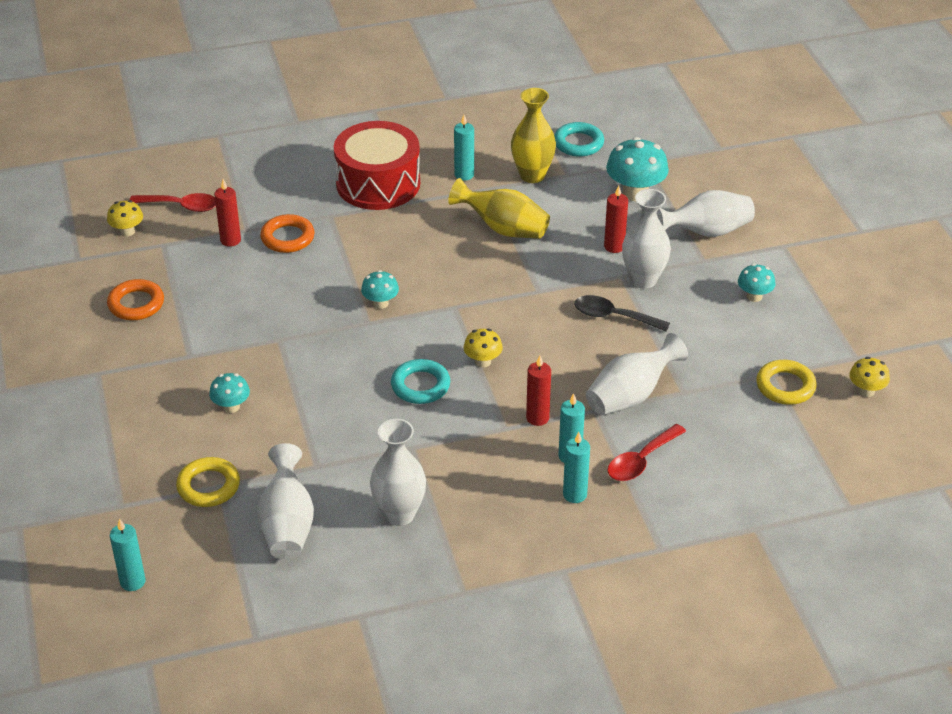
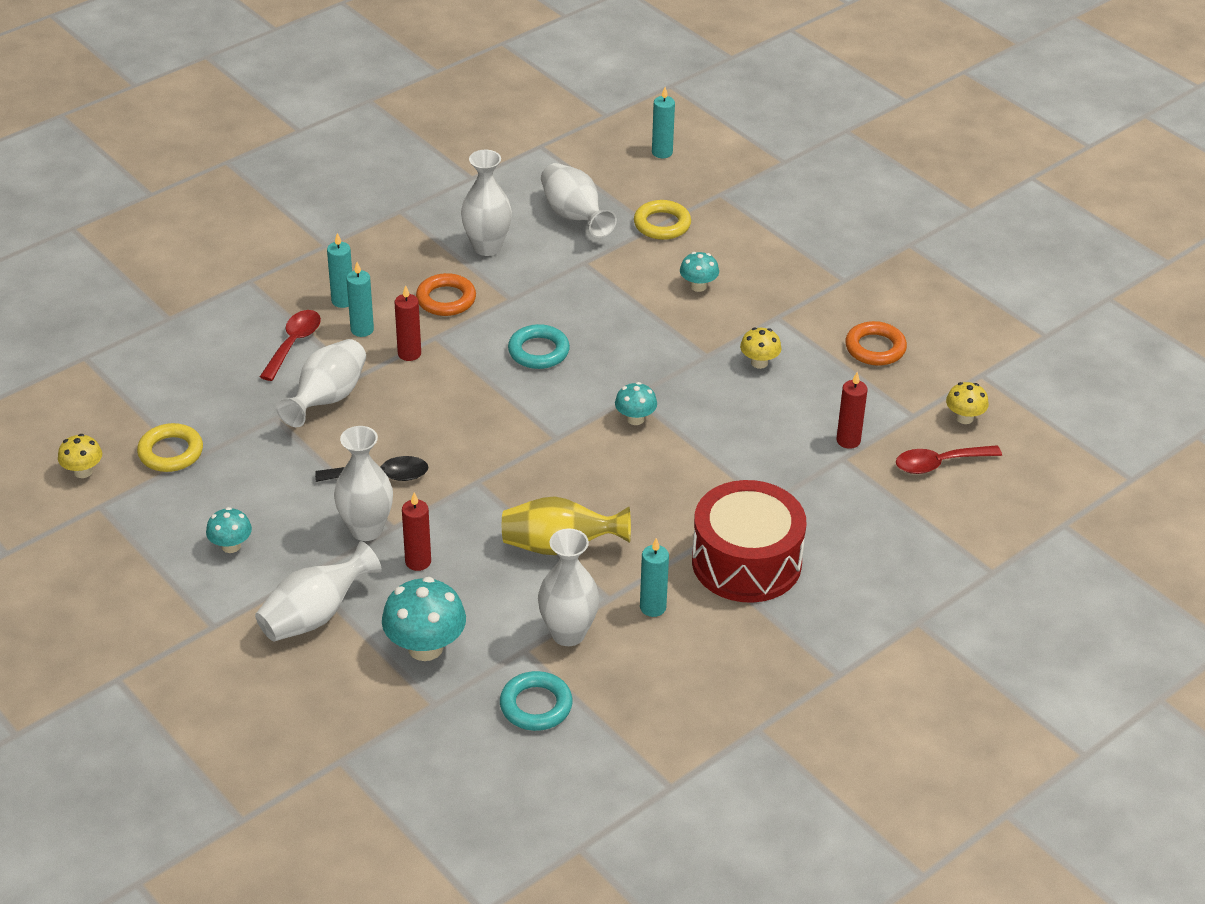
camera: 155 degrees right, 0 degrees up
(287, 238) = (791, 462): orange ring -> orange ring (446, 299)
(482, 361) = (492, 390): yellow mushroom -> yellow mushroom (759, 362)
(532, 175) = (568, 633): yellow vase -> white vase

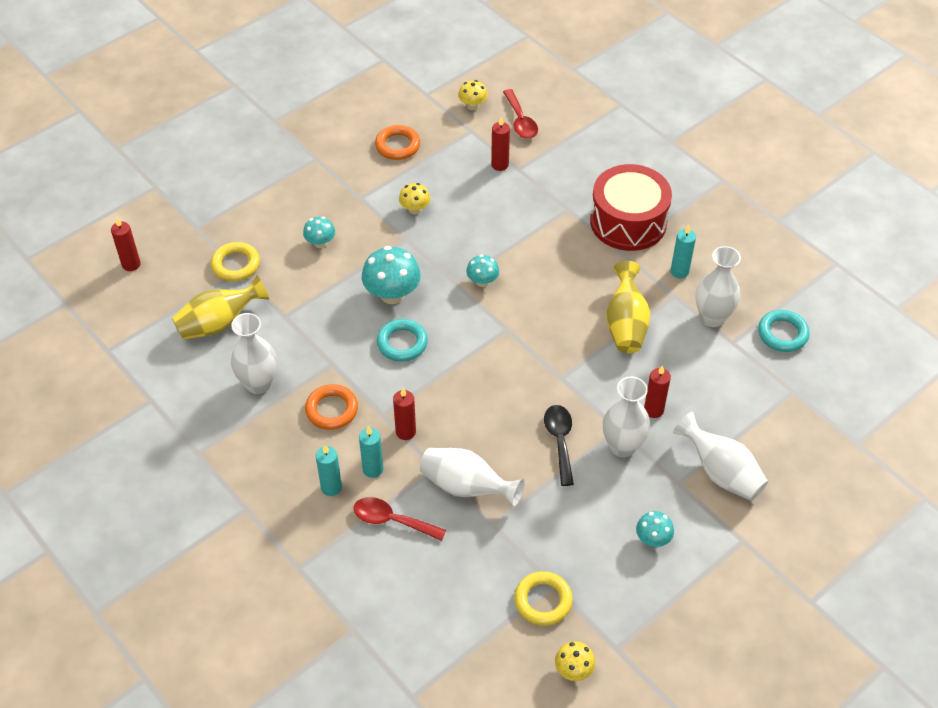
camera: 90 degrees left, 10 degrees up
(425, 647) = (740, 400): turquoise mushroom -> turquoise mushroom (392, 294)
(574, 216) = (219, 323): white vase -> yellow vase
(662, 152) = (131, 264): turquoise candle -> red candle

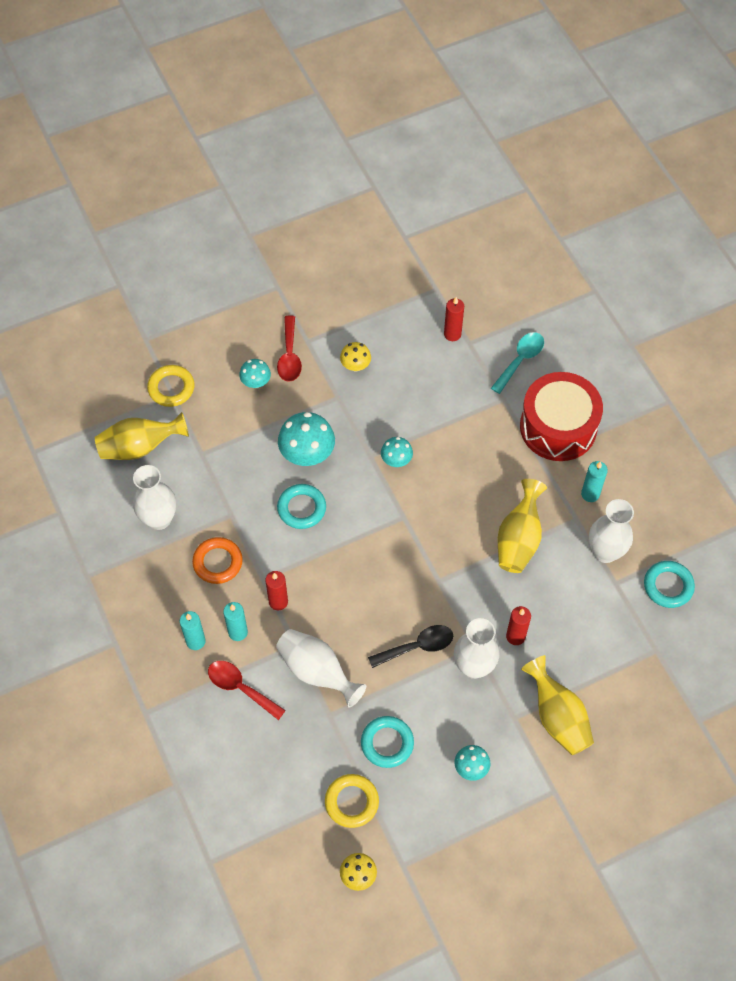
camera: 15 degrees right, 10 degrees up
(131, 264) = (76, 365): red candle -> none
(397, 146) = (359, 290): orange ring -> none
(472, 106) = (446, 260): yellow mushroom -> none
(520, 121) = (488, 288): red spoon -> red spoon (289, 356)
(560, 441) = (417, 647): black spoon -> black spoon turned 60 degrees clockwise
(560, 537) = (387, 743): none -> turquoise ring
(572, 174) = (520, 360): none -> turquoise spoon
(721, 472) = (557, 717): white vase -> yellow vase

